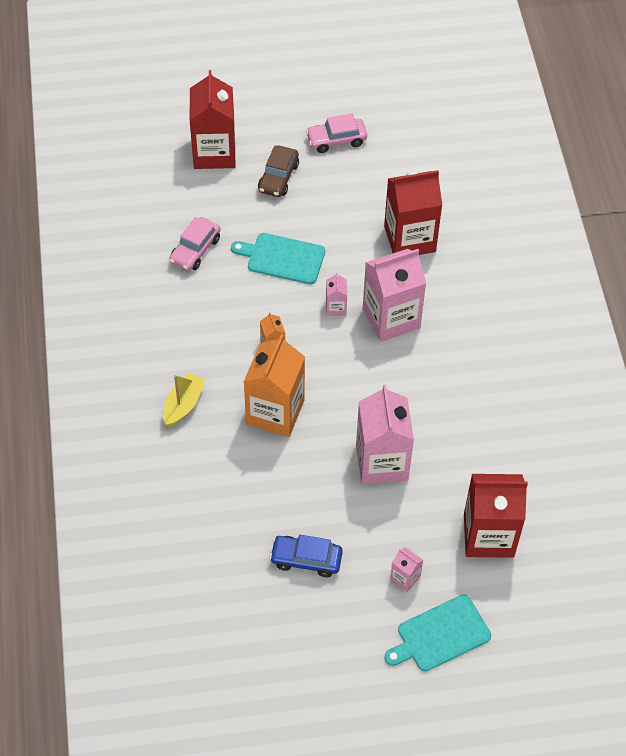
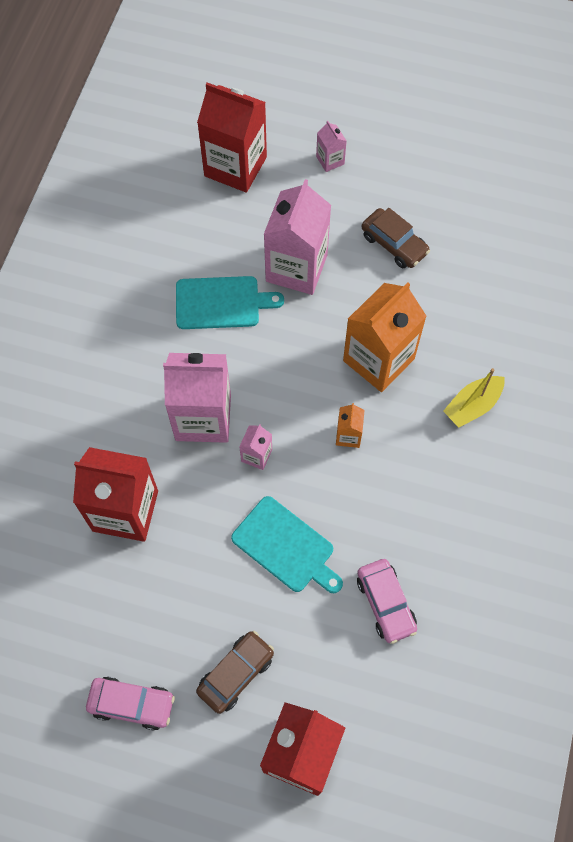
camera: 155 degrees left, 10 degrees up
(195, 250) = (386, 603): pink car -> pink car turned 105 degrees clockwise
(306, 559) = (412, 207): blue car -> none
(307, 517) = (394, 244): none -> brown car
(440, 635) = (324, 106): turquoise cutting board -> turquoise cutting board (222, 303)

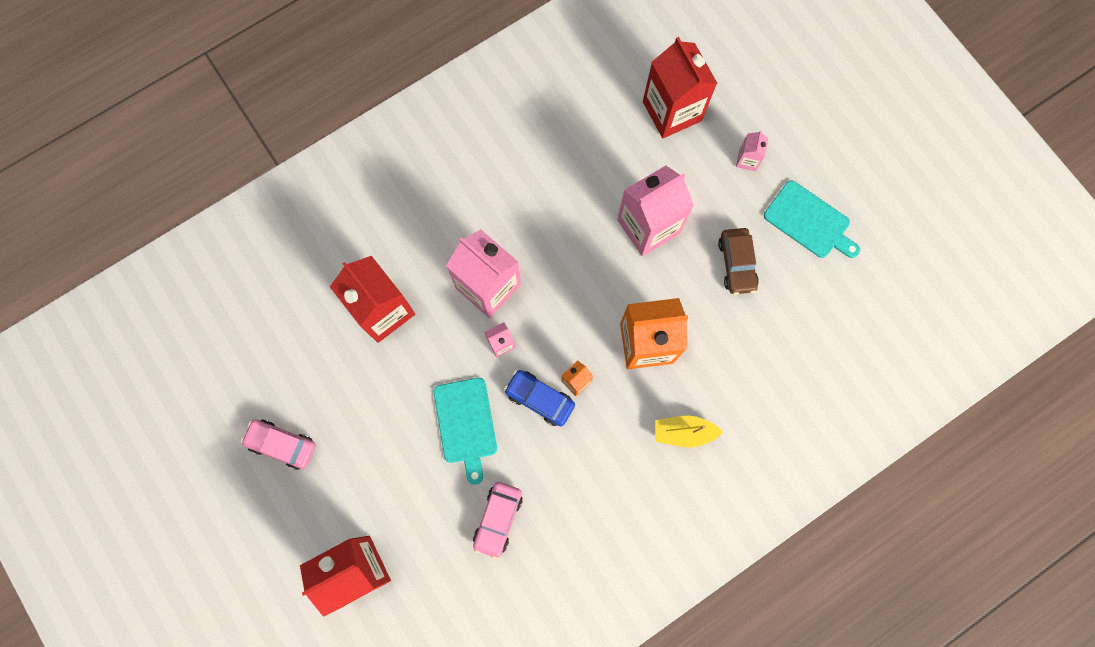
camera: 40 degrees right, 10 degrees up
(132, 704) = (282, 445): pink car -> pink car turned 150 degrees clockwise
(222, 303) = (572, 211): turquoise cutting board -> turquoise cutting board (809, 222)
(236, 673) = (361, 481): brown car -> none
(331, 474) = (539, 399): none -> blue car

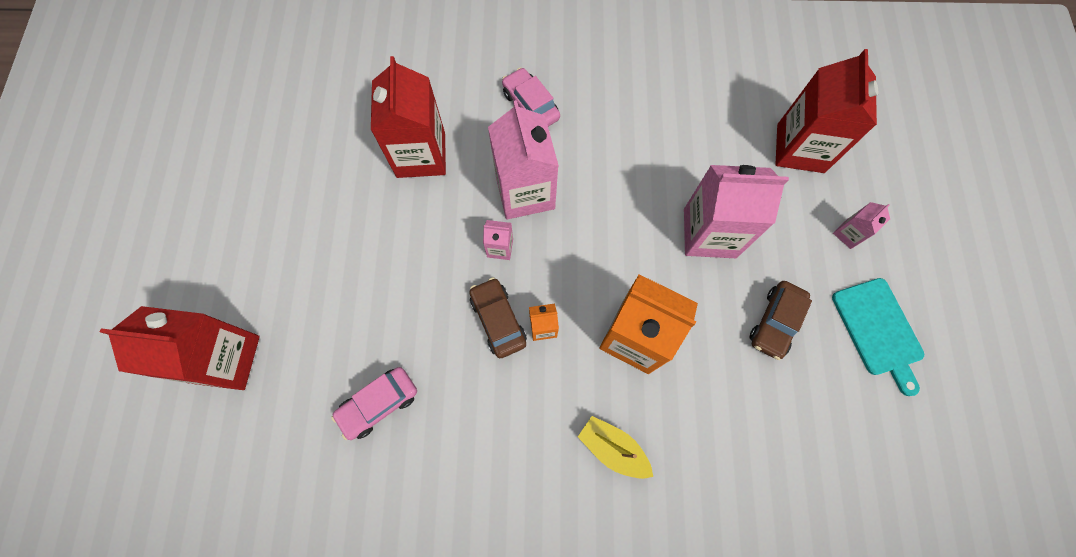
camera: 35 degrees right, 5 degrees down
(282, 445) = (254, 208): pink car -> pink car (530, 106)
(466, 424) = (416, 297): turquoise cutting board -> none
(539, 399) = (498, 320): blue car -> brown car

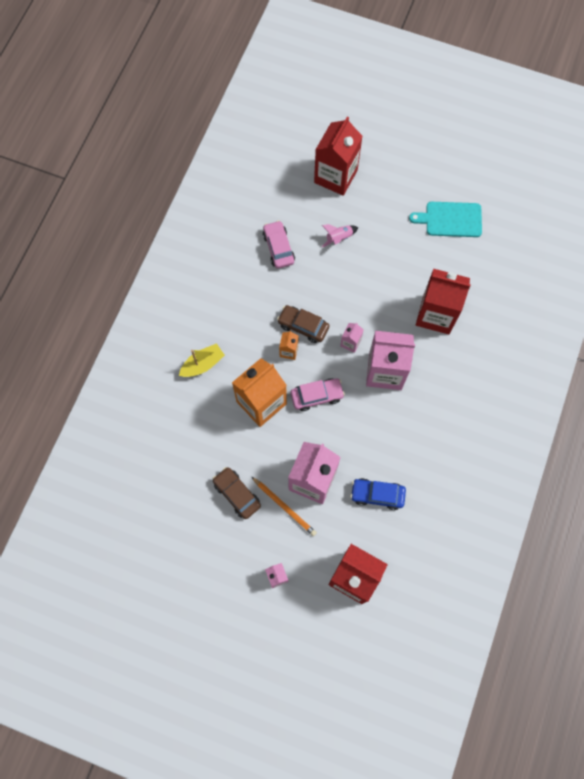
camera: 110 degrees right, 0 degrees up
(337, 318) = (339, 238): none -> pink rocket
(498, 320) = (303, 326): brown car -> brown car turned 150 degrees counterclockwise
(530, 106) = (452, 398): pink car -> pink car (317, 396)
(691, 153) = (377, 495): none -> blue car
(760, 255) = (284, 507): none -> orange pencil
(878, 330) = (205, 559): turquoise cutting board -> turquoise cutting board (450, 219)

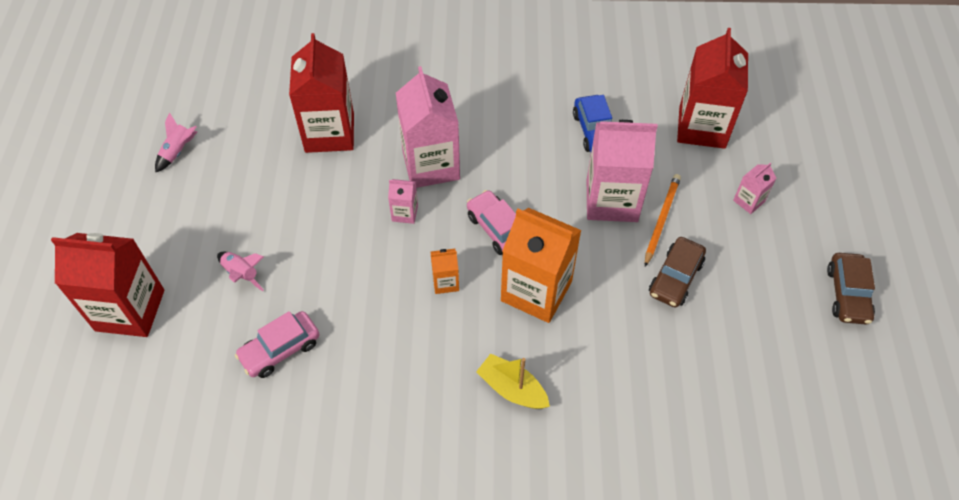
camera: 110 degrees left, 15 degrees down
(303, 326) = (401, 276): brown car -> brown car (847, 294)
(450, 219) = (178, 151): turquoise cutting board -> pink rocket

